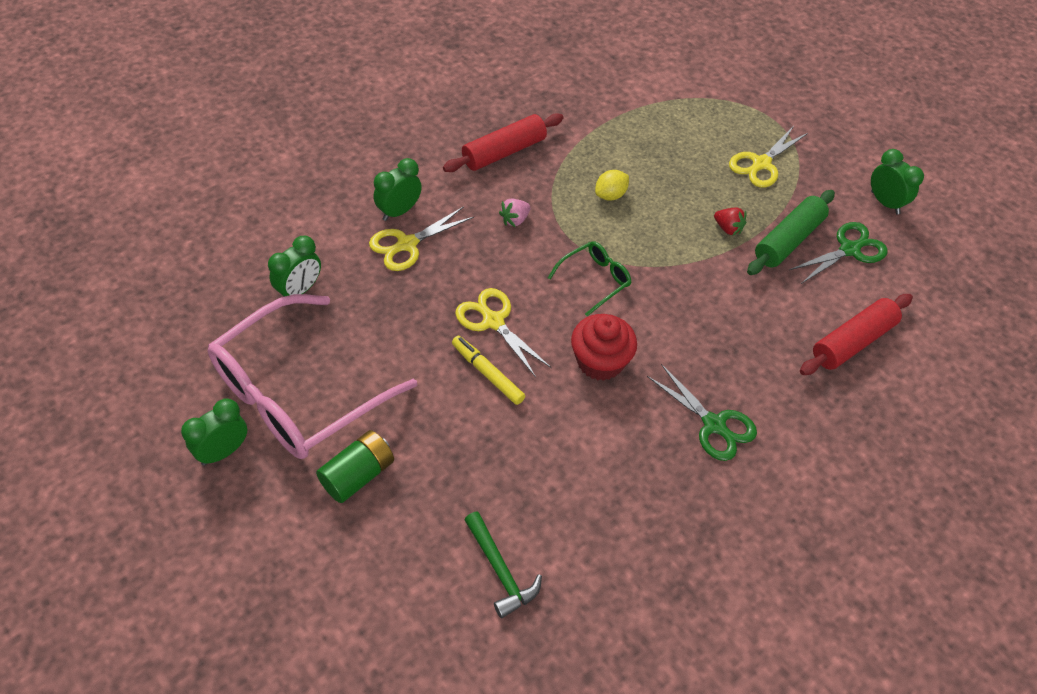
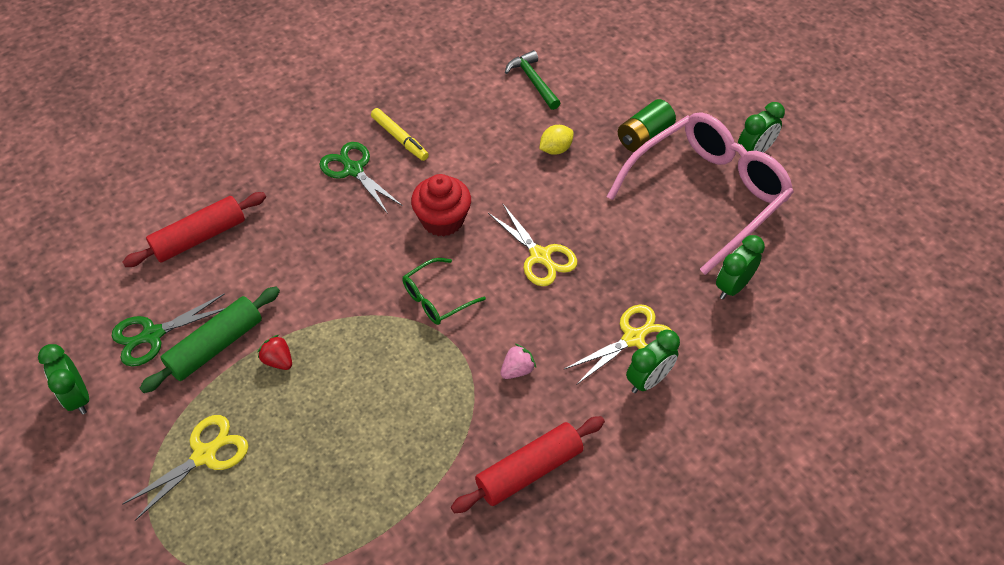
camera: 175 degrees left, 0 degrees up
(487, 373) = (545, 210): yellow marker -> yellow marker (399, 138)
(610, 195) = (404, 405): yellow lemon -> yellow lemon (555, 149)

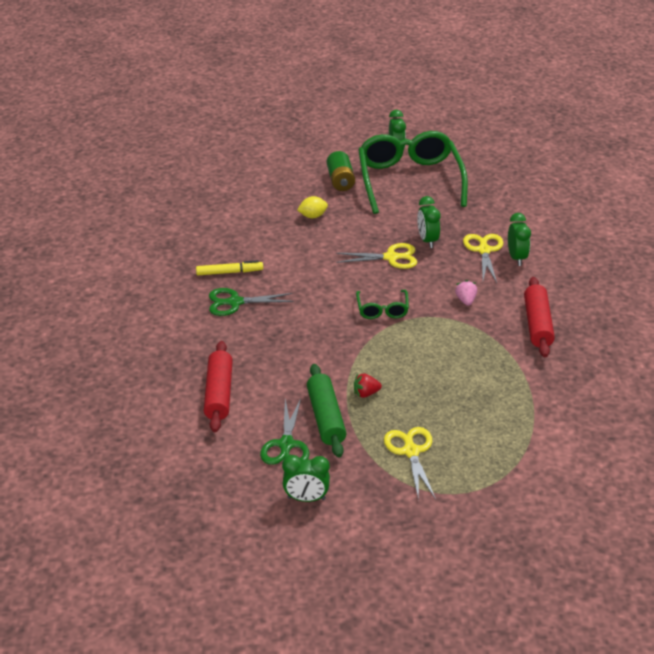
camera: 55 degrees left, 15 degrees down
(442, 220) = (321, 282): red cupcake -> none
(533, 81) = (244, 200): green hammer -> none
(555, 149) = (313, 216): yellow lemon -> yellow lemon turned 75 degrees clockwise
(708, 194) = (409, 179): pink glasses -> green glasses
(732, 287) = (482, 202): green clock -> green clock (427, 240)

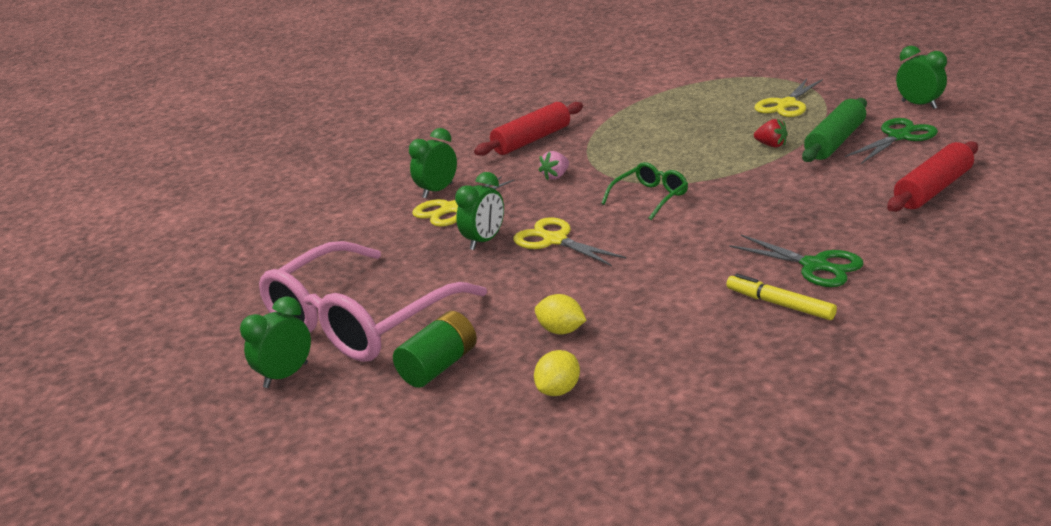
camera: 130 degrees left, 10 degrees down
(277, 194) = (559, 390): none -> yellow lemon
(409, 179) = (358, 322): green glasses -> pink glasses

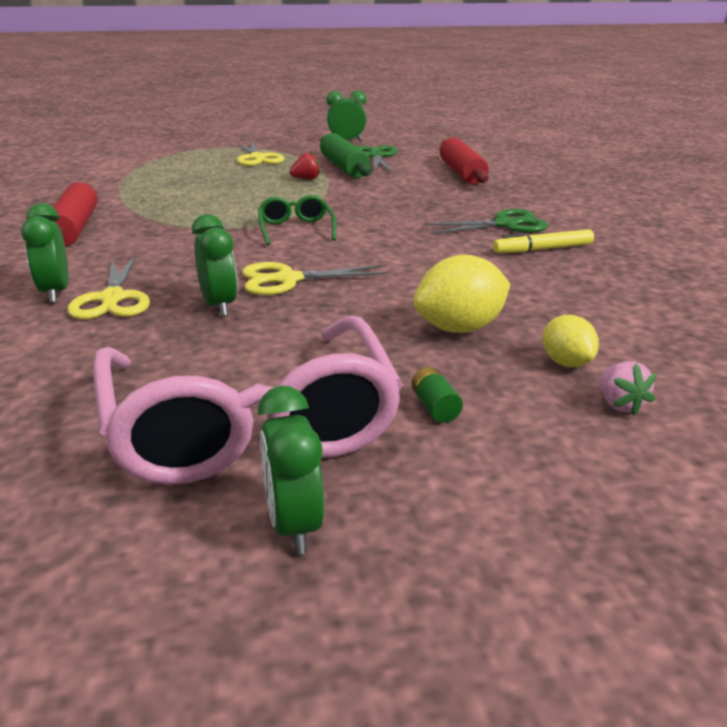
camera: 60 degrees left, 0 degrees up
(439, 366) = (435, 407): green battery -> green battery, size x0.53
(556, 176) = (170, 243): pink strawberry -> pink strawberry (620, 404)
(561, 331) = (459, 328): yellow lemon -> yellow lemon, size x1.64

